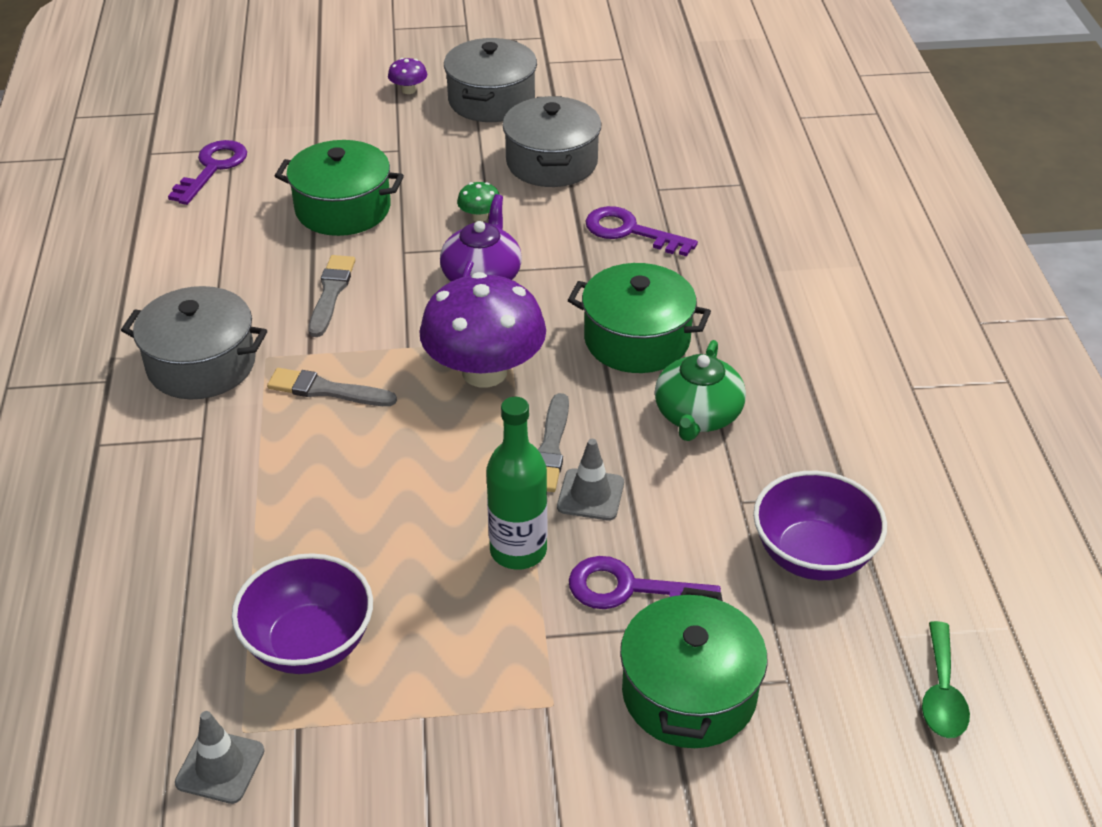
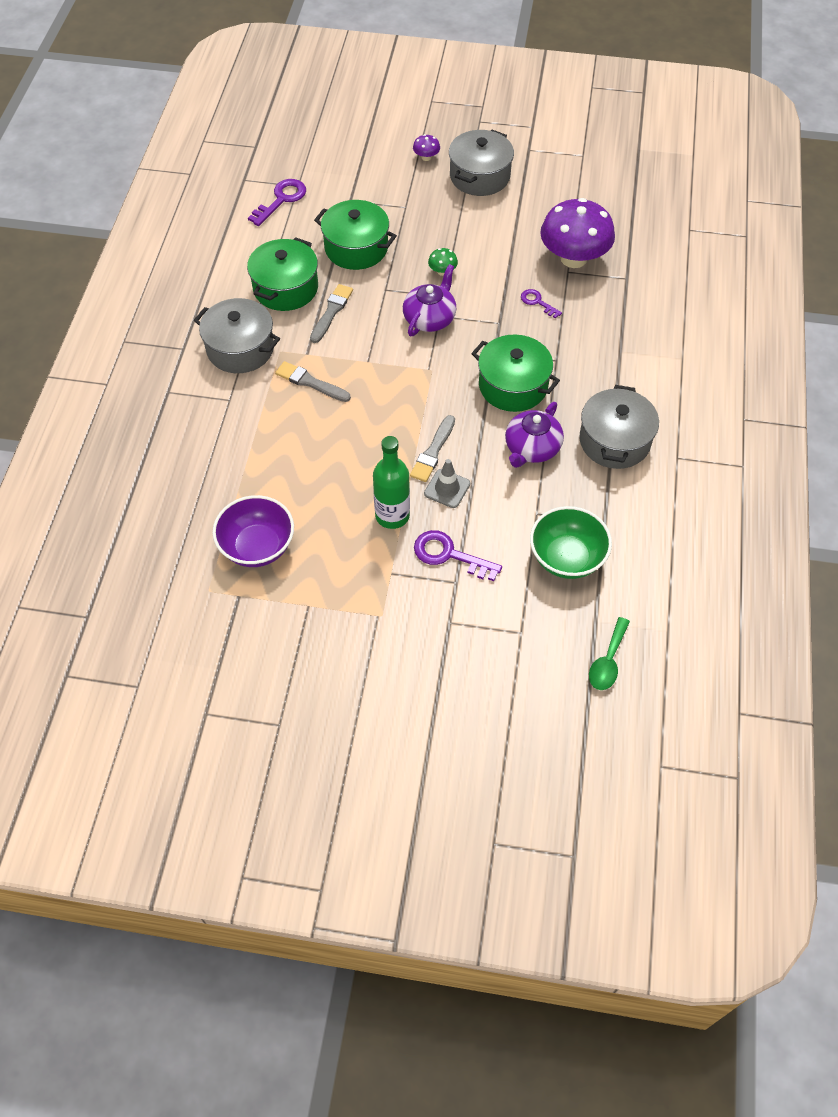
camera: 15 degrees right, 15 degrees up
(220, 767) = (192, 608): grey traffic cone -> none
(484, 372) = (410, 389): purple mushroom -> purple mushroom (573, 258)
(551, 162) = (504, 236): grey pot -> grey pot (614, 441)
(630, 231) = (537, 302): purple key -> purple key, size x0.60
(689, 693) = (461, 626): green pot -> green pot (285, 288)
(697, 415) = (532, 448): green teapot -> purple teapot
(813, 555) = (567, 558): purple bowl -> green bowl

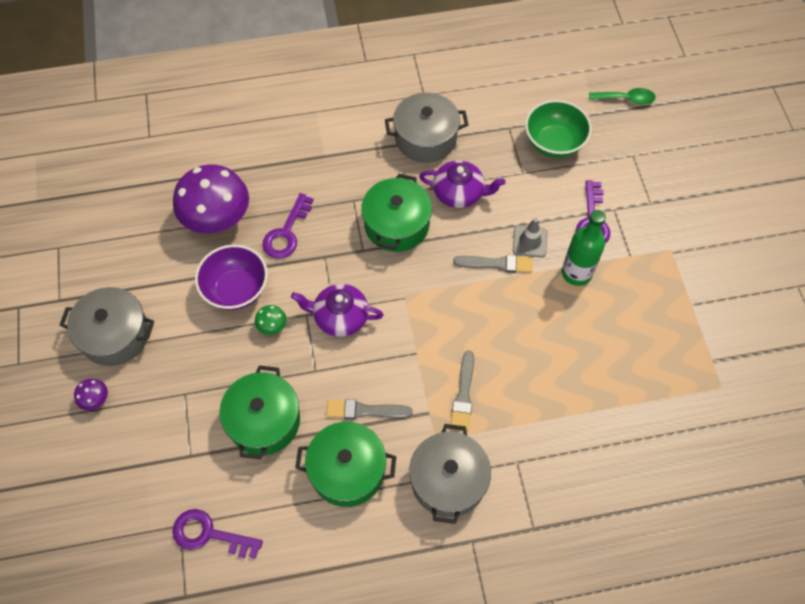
camera: 110 degrees left, 5 degrees up
(257, 547) = (660, 366): purple bowl -> purple bowl (236, 290)
(537, 302) = (286, 233): purple key -> purple key, size x1.67

